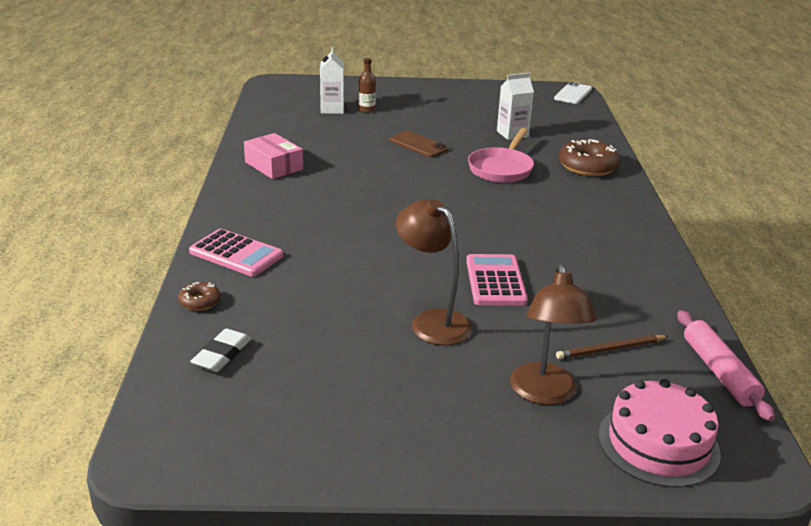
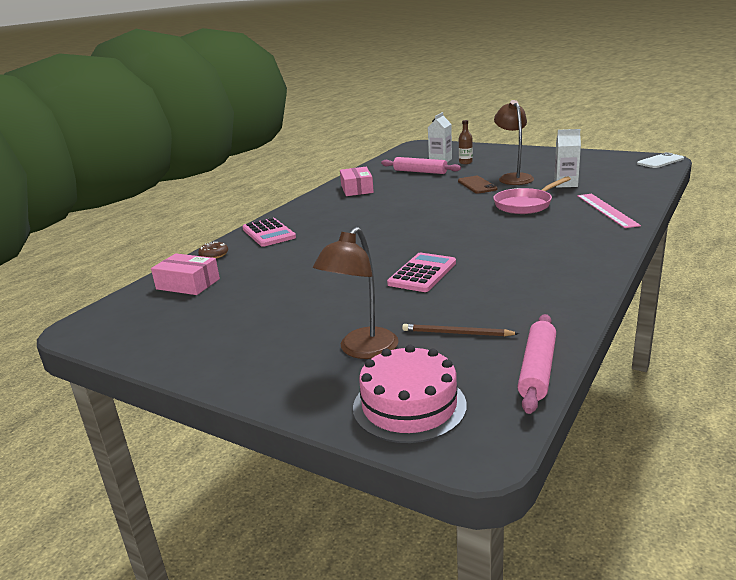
camera: 35 degrees right, 5 degrees down
(221, 355) = (188, 284): white eraser -> pink box
(326, 129) = (420, 172): none -> pink rolling pin
(432, 321) = (341, 290): brown lamp -> brown lamp (513, 178)
(587, 166) = (606, 210): brown donut -> pink ruler

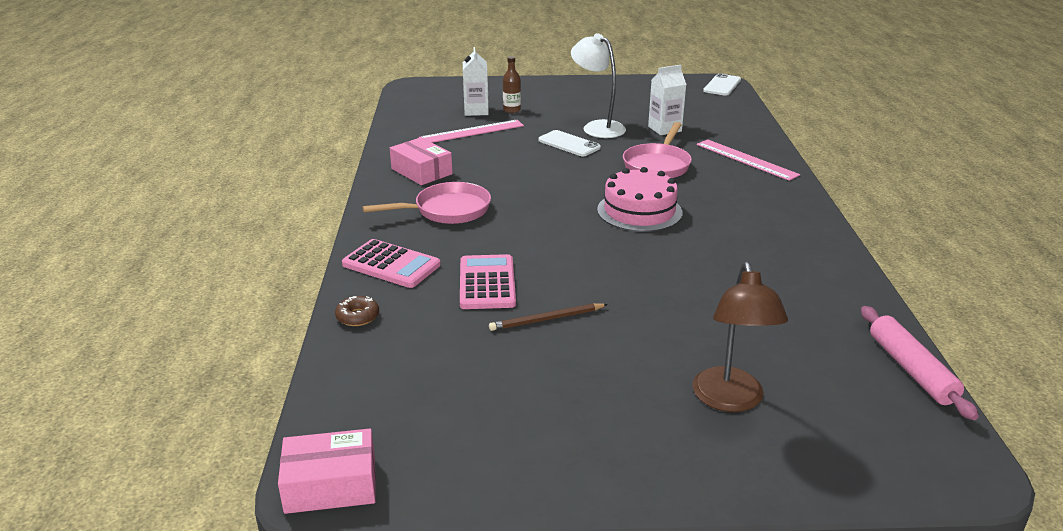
camera: 35 degrees left, 5 degrees up
(188, 284) = (386, 372): pink box -> pink box (331, 485)
(341, 211) = (447, 210): none -> pink pan
(409, 406) = (857, 449): pink cake -> pink cake (639, 211)
(420, 172) = (472, 132): pink rolling pin -> pink ruler
(422, 273) = (665, 282): pink calculator -> pink calculator (487, 283)
(456, 333) = (794, 350): brown pencil -> brown pencil (546, 319)
(477, 185) = (569, 144): brown phone -> white phone
(513, 178) = (597, 127): brown lamp -> white lamp

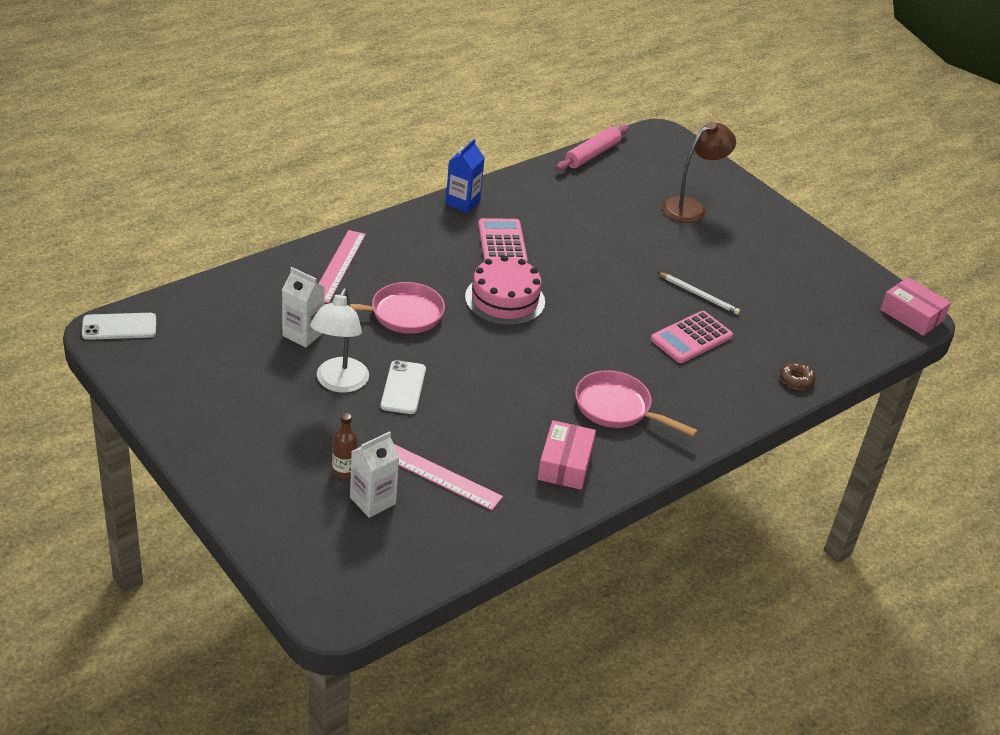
camera: 130 degrees left, 10 degrees up
(391, 265) = (725, 398): pink calculator -> pink calculator (502, 243)
(546, 319) = (699, 295): brown pencil -> white pencil
(824, 240) = (462, 202): none -> blue carton

